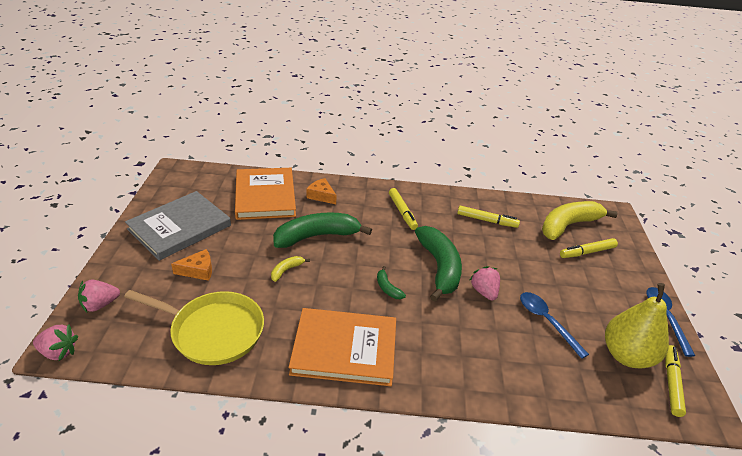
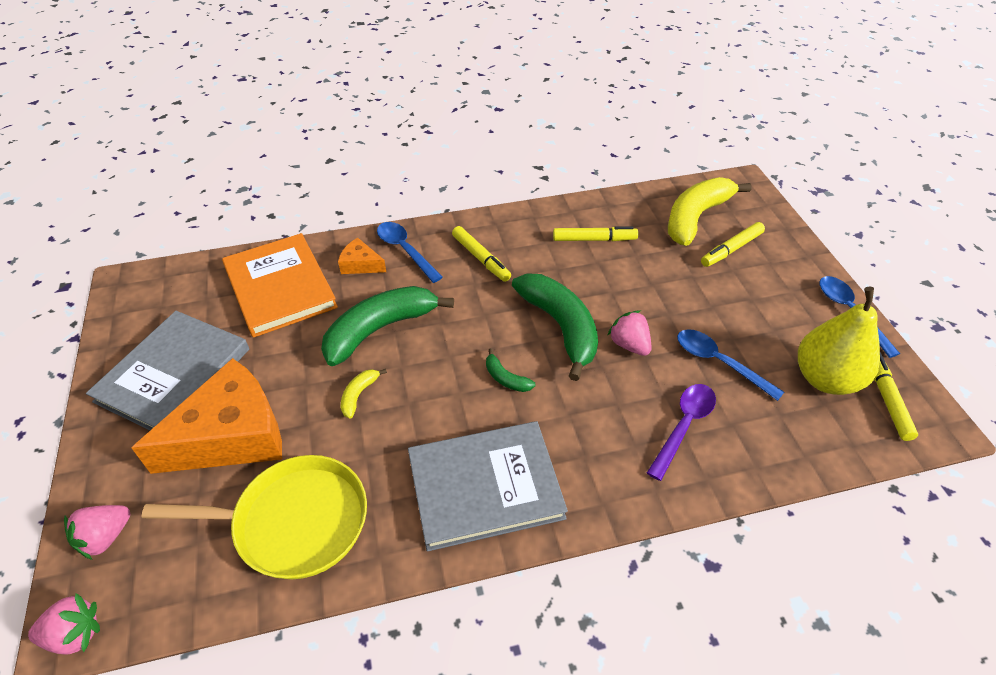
camera: 15 degrees left, 10 degrees up
(198, 270) = (231, 435): orange cheese -> orange cheese, size x2.24
(344, 349) = (485, 487): orange book -> grey book
(354, 195) = (405, 250): none -> blue spoon
(502, 354) = (684, 426): none -> purple spoon

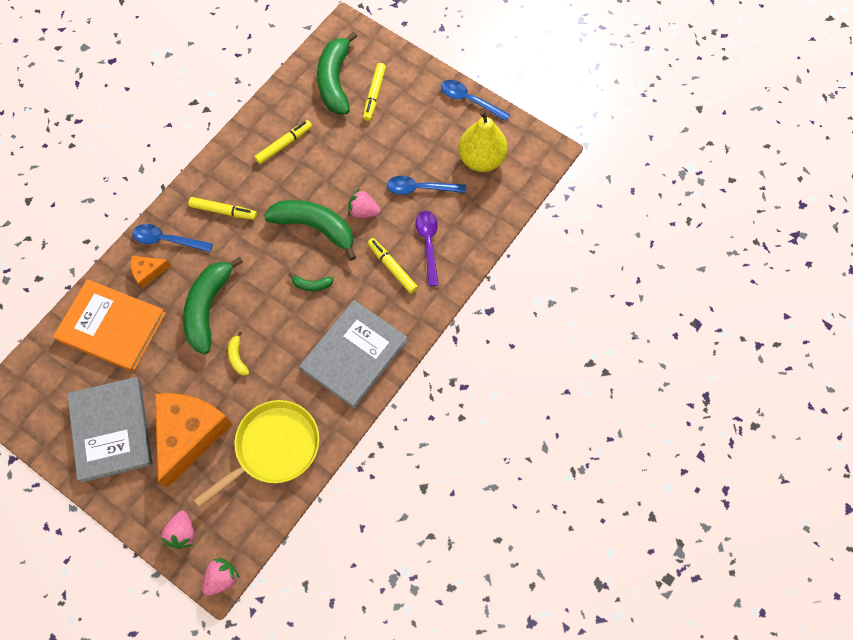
camera: 40 degrees left, 20 degrees up
(695, 217) = (335, 81): yellow banana -> green banana
(886, 398) = (518, 151): yellow marker -> yellow marker (392, 268)

